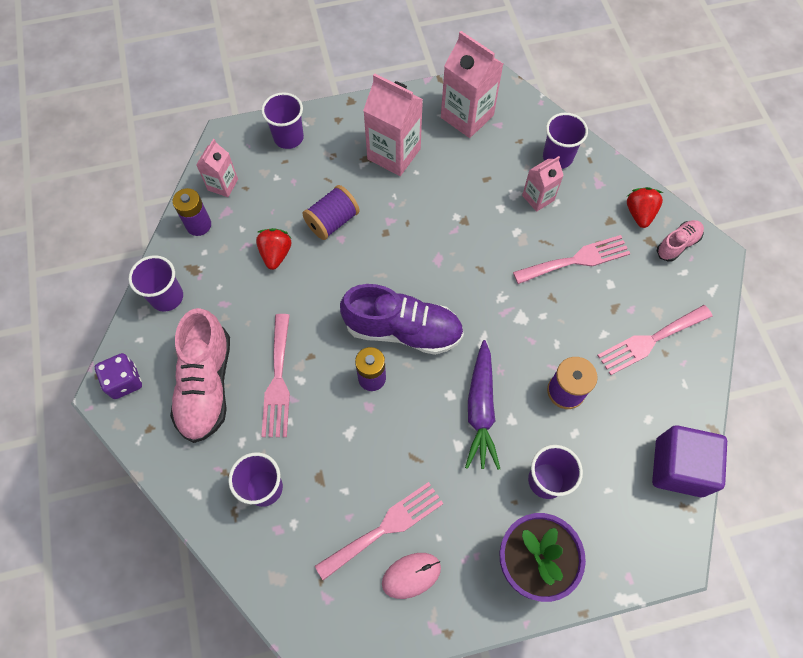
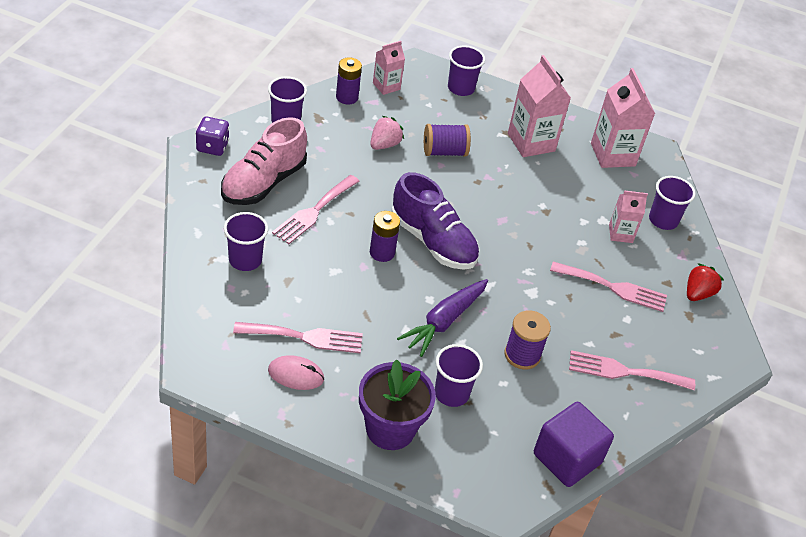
camera: 30 degrees right, 20 degrees down
(276, 254) = (384, 144): red strawberry -> pink strawberry
(677, 244) = (711, 331): pink shoe -> none

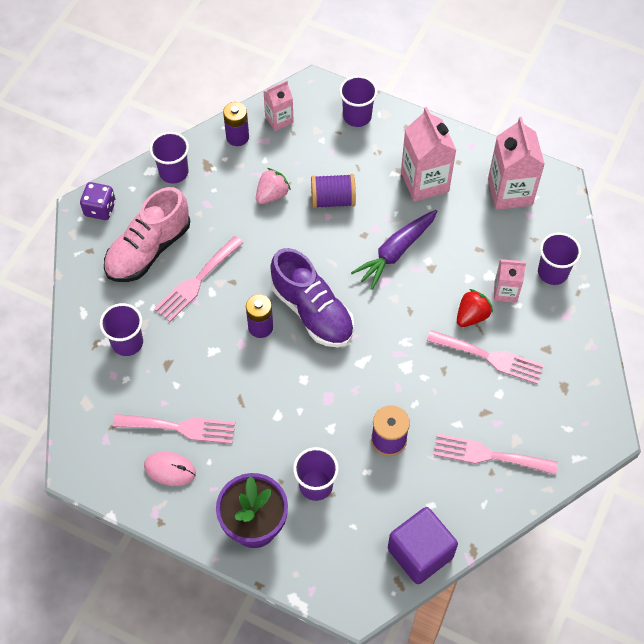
camera: 10 degrees right, 15 degrees up
(444, 321) = (315, 404): purple carrot -> purple carrot (396, 252)
(698, 293) = (576, 360): red strawberry -> red strawberry (471, 316)

